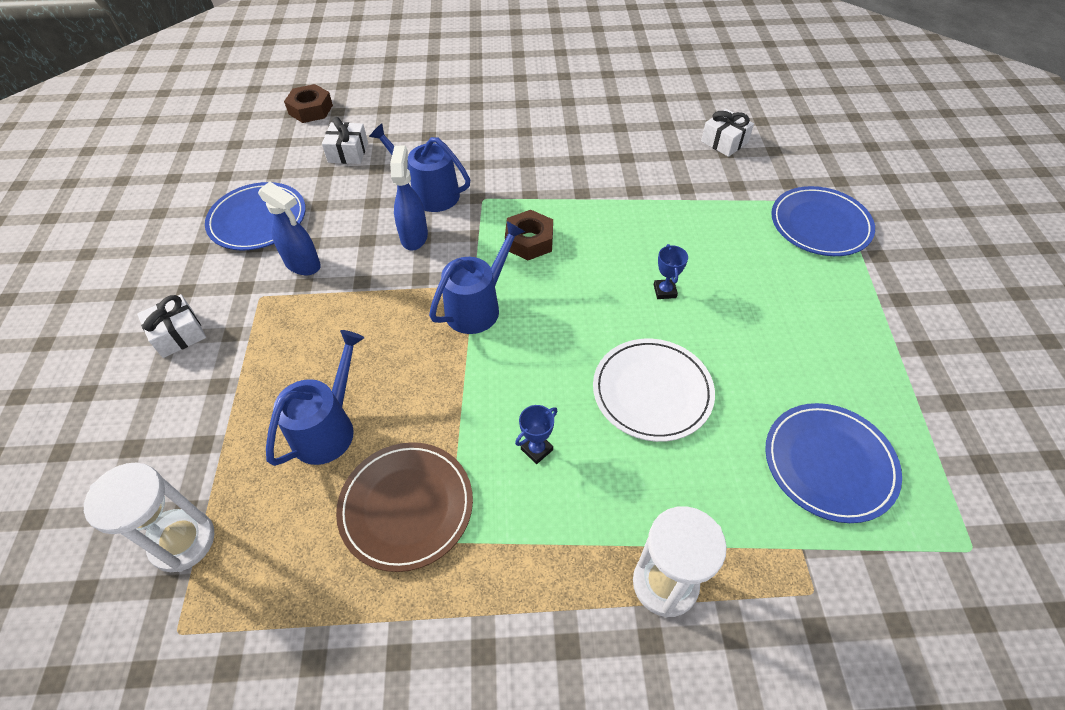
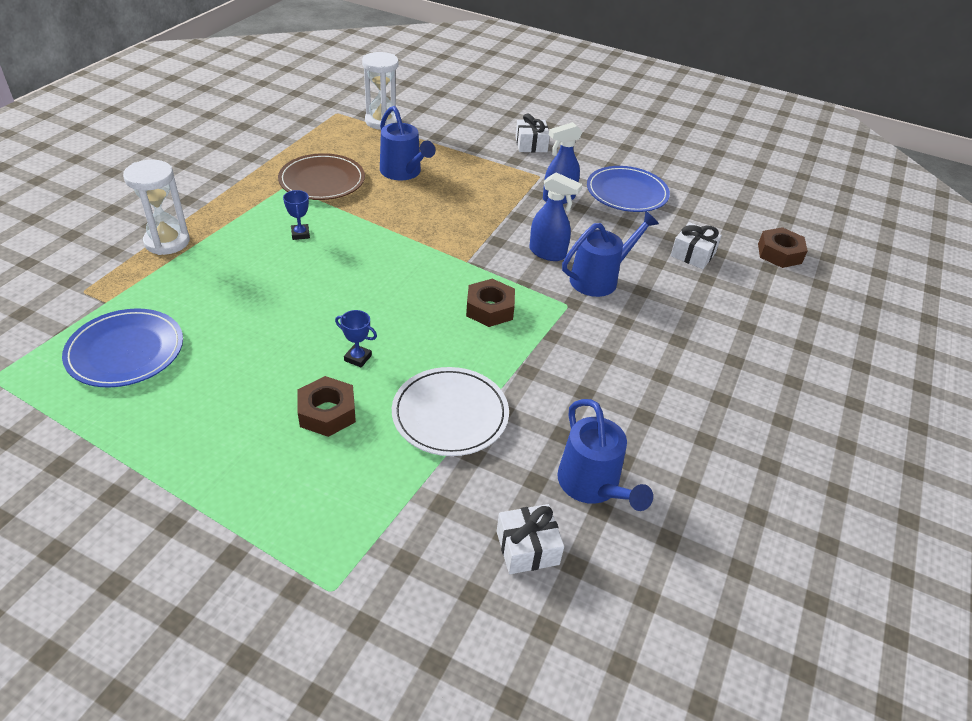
camera: 115 degrees right, 10 degrees down
(477, 307) = (442, 255): blue watering can -> blue watering can (592, 485)
(652, 391) = (280, 300): white plate -> white plate (450, 414)
(733, 277) = (327, 412): none -> brown nut
(820, 224) = (319, 537): blue plate -> none

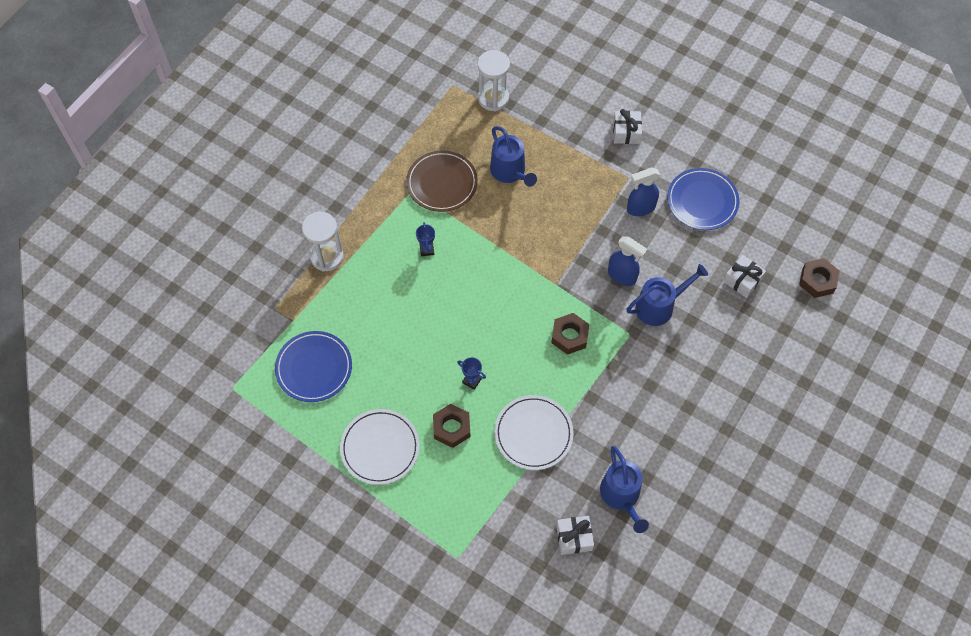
camera: 10 degrees right, 20 degrees up
(213, 442) = (380, 448): none -> white plate

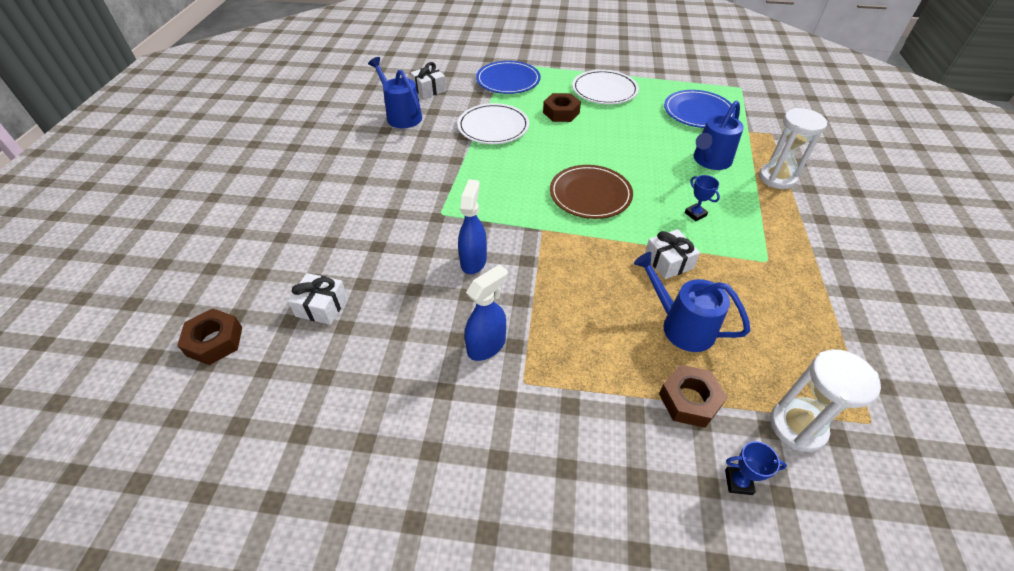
camera: 155 degrees right, 15 degrees down
(442, 183) = (745, 281): brown plate -> brown plate (590, 194)
(471, 381) = (568, 140): blue trophy -> blue trophy (738, 482)
(569, 336) = (501, 194): brown nut -> brown nut (689, 400)
(622, 276) = (473, 261): blue spray bottle -> blue spray bottle turned 90 degrees clockwise
(626, 132) = (564, 458): white gift -> white gift (668, 262)
(659, 306) = (418, 246): blue watering can -> blue watering can (710, 161)
(702, 201) = (402, 390): blue plate -> blue plate (508, 80)

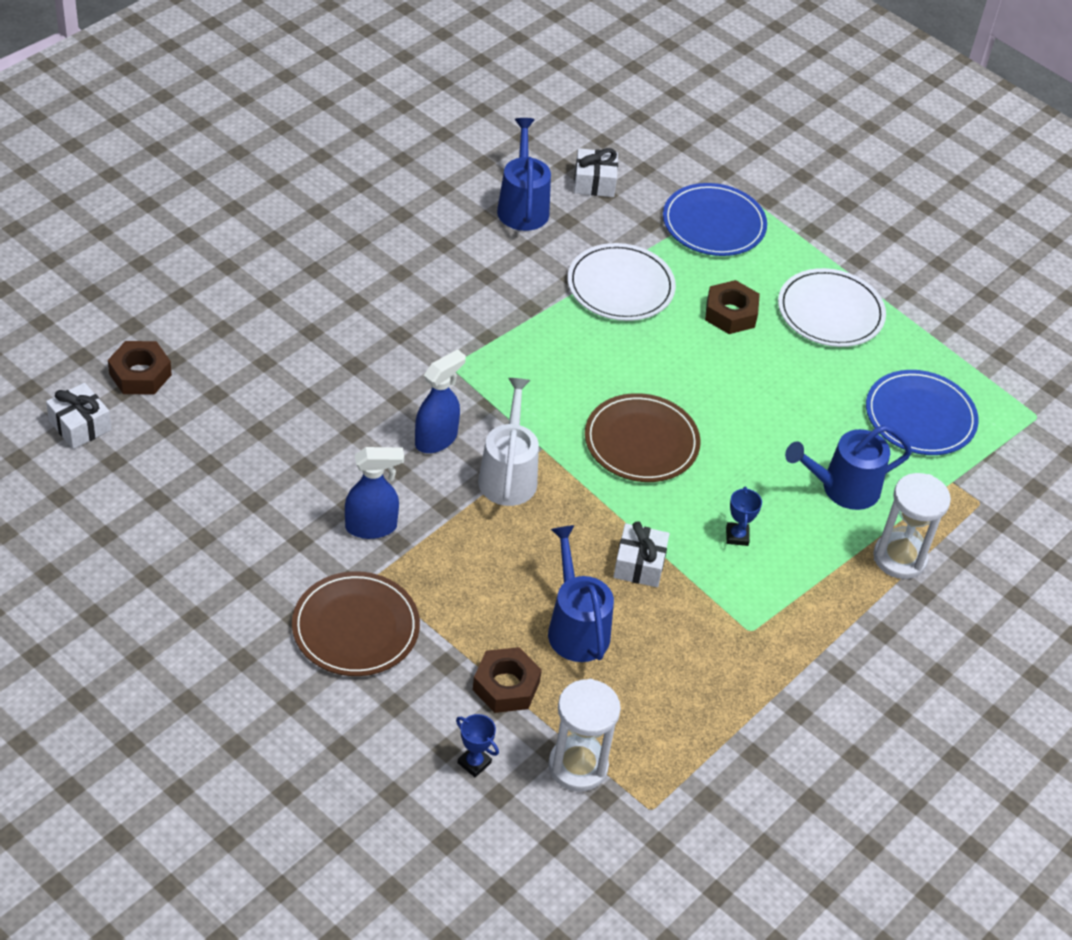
camera: 30 degrees right, 0 degrees up
(321, 306) = (254, 397): white gift -> white gift (80, 425)
(539, 256) = (508, 475): none -> white watering can
(548, 432) = (355, 628): none -> brown plate

